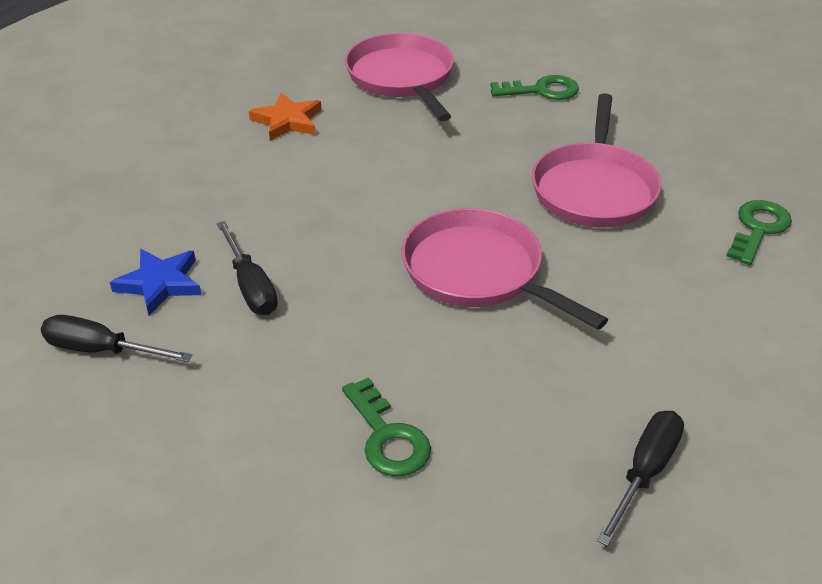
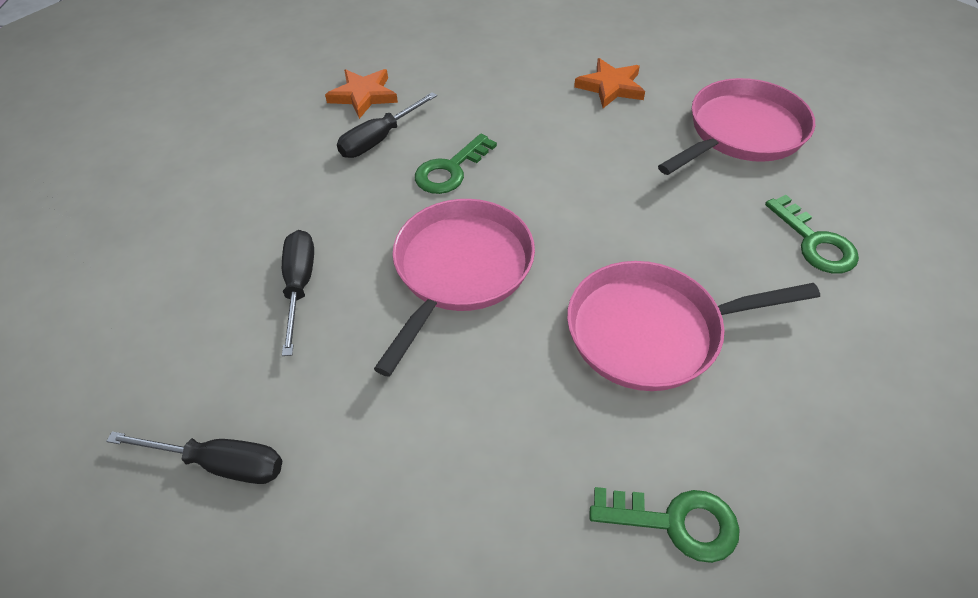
camera: 70 degrees right, 10 degrees up
(101, 350) = (285, 96): black screwdriver -> black screwdriver (299, 286)
(160, 283) = (363, 96): blue star -> orange star
(387, 437) = (231, 267): green key -> green key (450, 170)

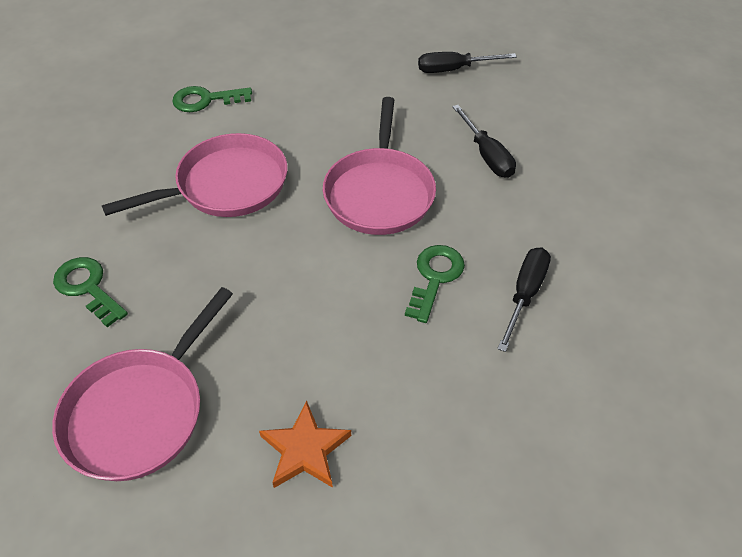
camera: 160 degrees right, 0 degrees up
(363, 96) = (585, 348): orange star -> none

